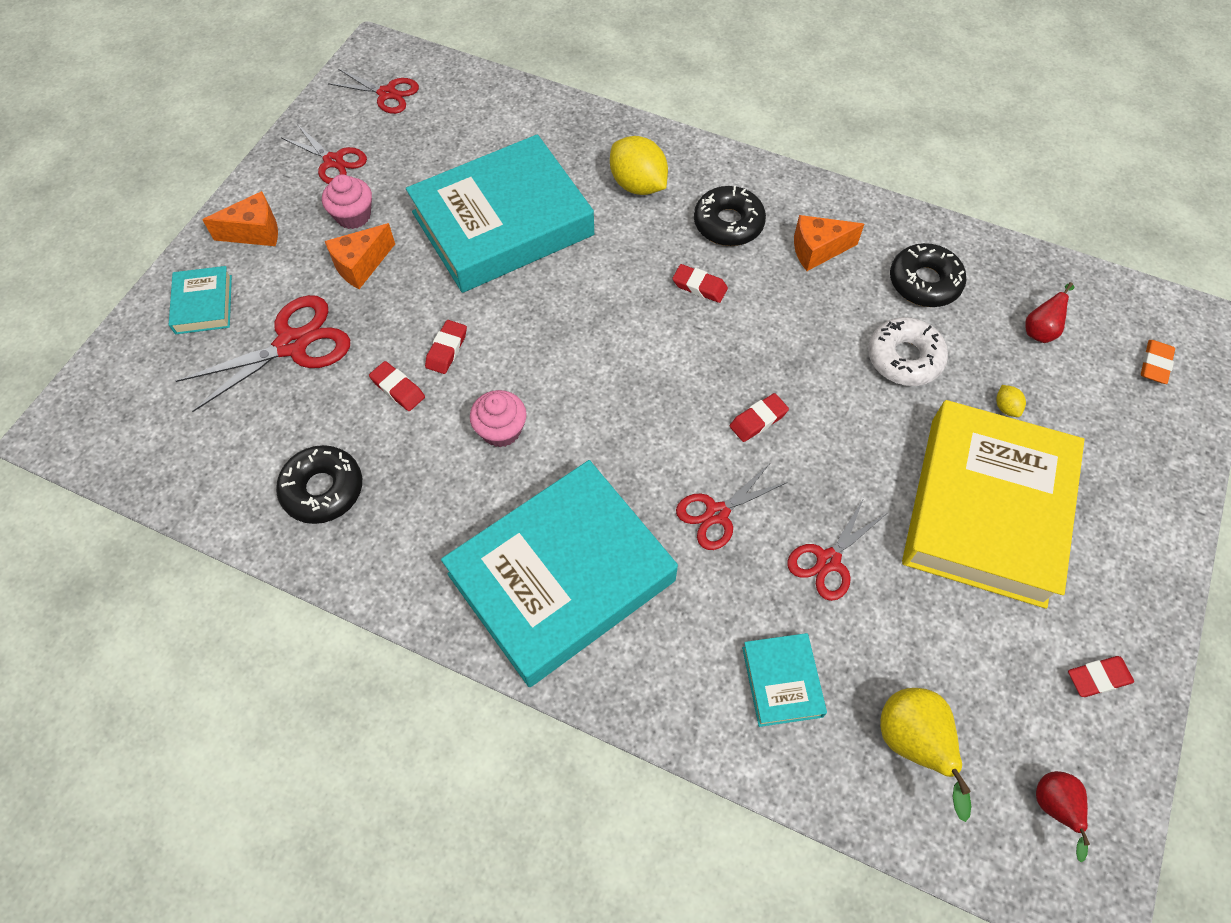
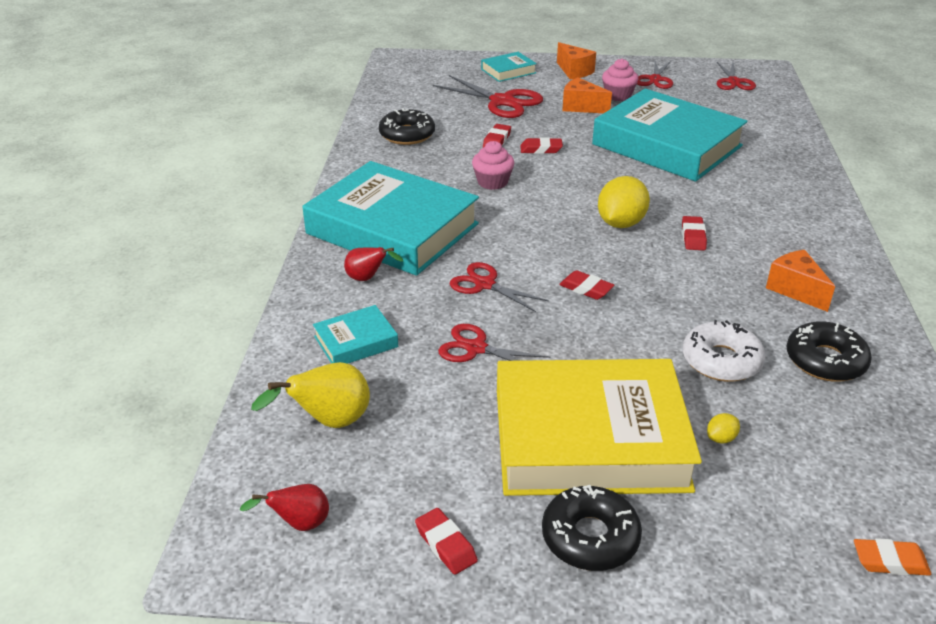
camera: 70 degrees right, 25 degrees down
(638, 185) = (765, 190): yellow lemon -> yellow lemon (620, 223)
(728, 223) = (773, 238): black donut -> black donut (590, 537)
(1040, 330) = (846, 453): red pear -> red pear (368, 278)

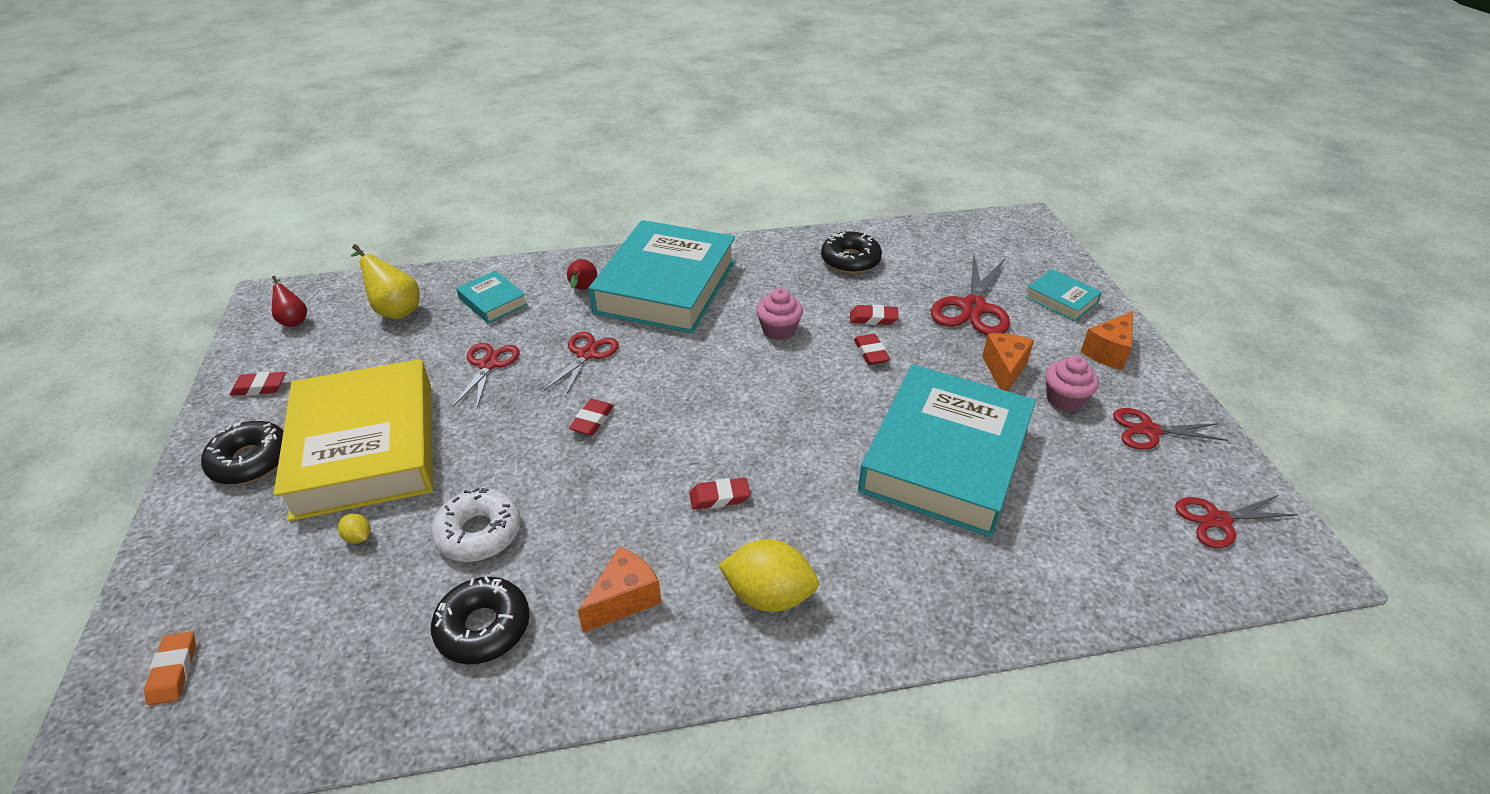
camera: 75 degrees right, 5 degrees up
(446, 545) = (260, 387): red eraser -> red eraser turned 45 degrees clockwise
(620, 223) = (729, 433): yellow lemon -> yellow lemon (768, 595)

